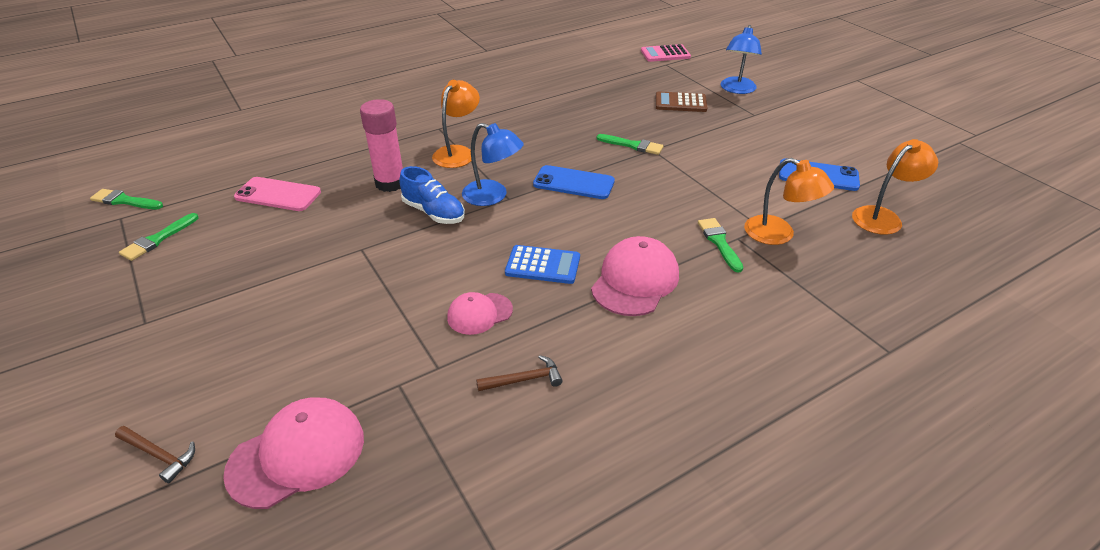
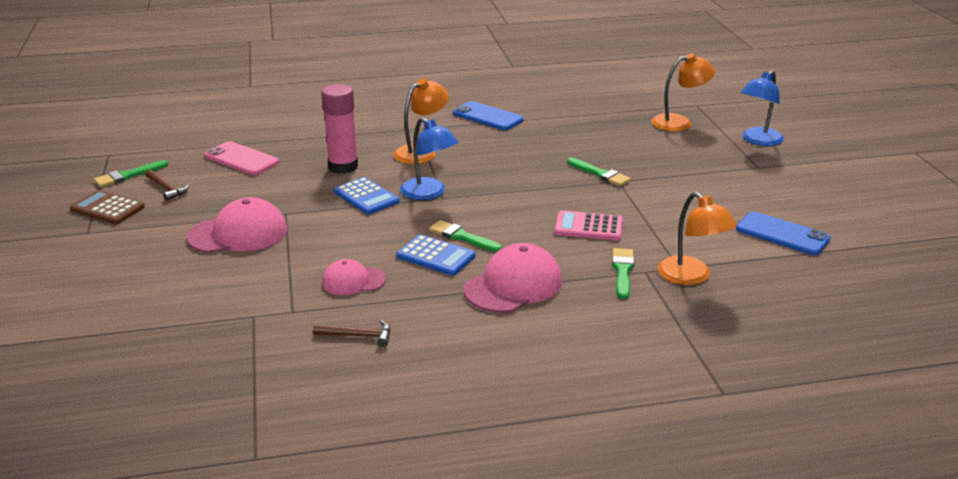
camera: 20 degrees right, 10 degrees down
(125, 201) = (118, 142): green brush -> green brush (462, 237)
(159, 455) = (51, 320): brown hammer -> brown hammer (166, 189)
(297, 454) = (148, 343): pink cap -> pink cap (238, 233)
(434, 212) = (366, 197): blue shoe -> blue calculator
(574, 183) = (514, 196): blue phone -> blue phone (488, 117)
(665, 54) = (704, 95): pink calculator -> pink calculator (588, 227)
(680, 103) = (683, 143): brown calculator -> brown calculator (107, 208)
(883, 217) = (823, 283): orange lamp -> orange lamp (679, 122)

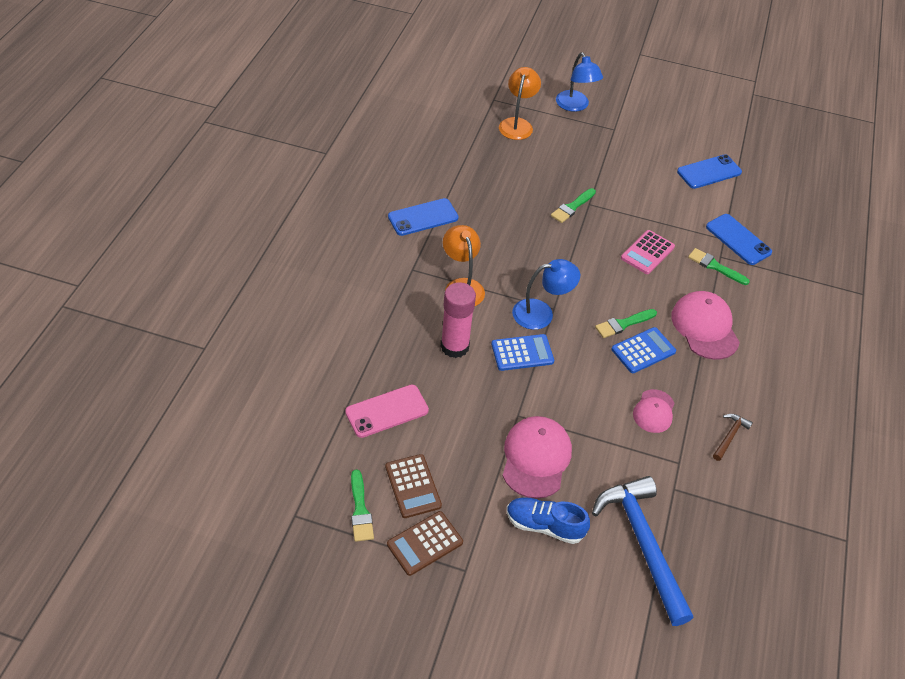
camera: 65 degrees left, 20 degrees up
(159, 256) = (544, 525): none -> blue shoe
(166, 189) = (413, 486): brown hammer -> brown calculator
(167, 313) = (643, 543): none -> blue hammer
(600, 174) = (572, 207): green brush -> green brush turned 150 degrees clockwise
(691, 277) = (738, 239): orange lamp -> blue phone

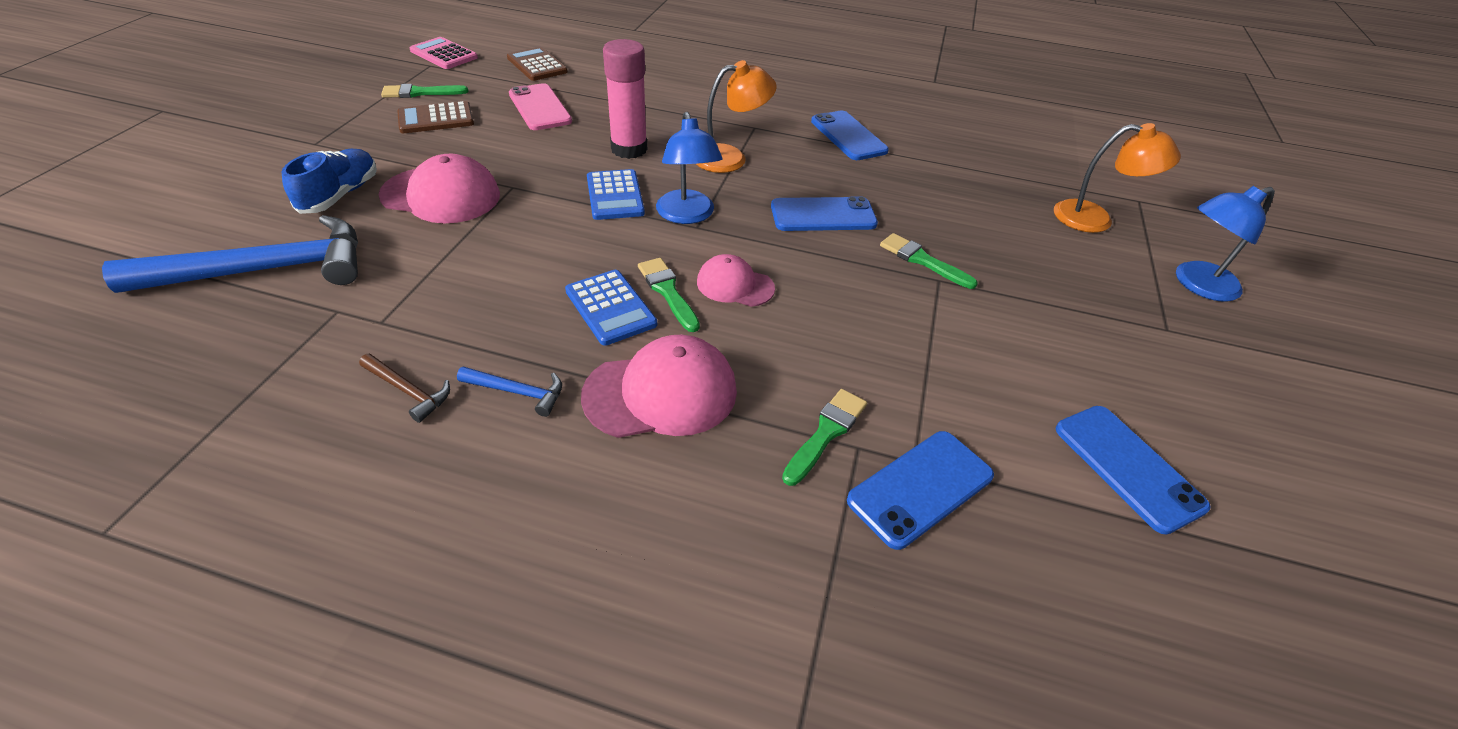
camera: 90 degrees right, 5 degrees down
(425, 543) = (361, 123): brown calculator -> brown calculator (537, 65)
(531, 244) = (823, 215): none -> blue phone
(647, 252) = (840, 338): pink calculator -> pink calculator (444, 54)
(654, 411) = (486, 306): pink cap -> pink cap (735, 285)
(719, 387) = (518, 392): none -> blue hammer

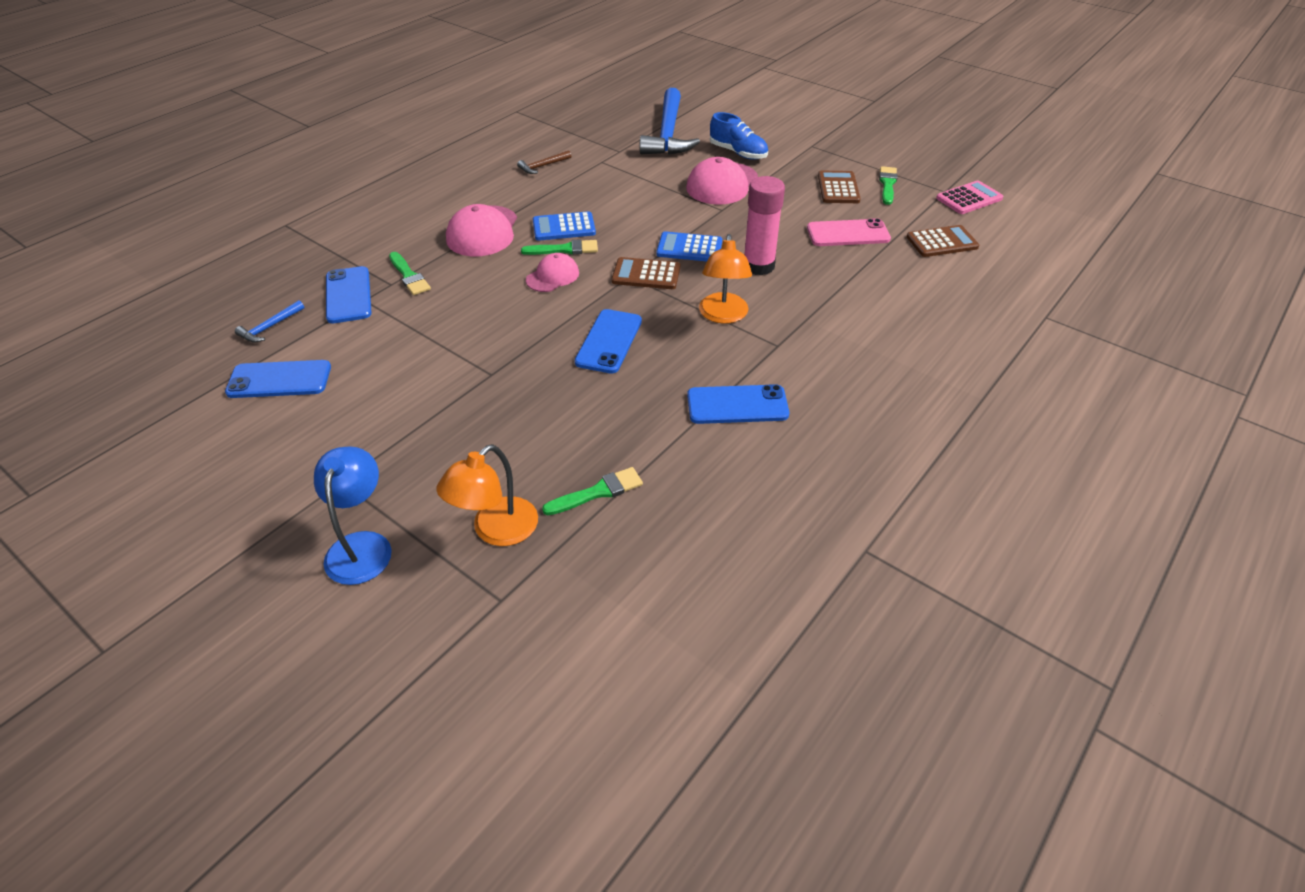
camera: 115 degrees right, 0 degrees up
(518, 392) = (518, 192): blue hammer -> blue hammer (269, 327)
(687, 215) = (646, 274): blue lamp -> brown calculator
(922, 260) = (518, 374): green brush -> green brush (598, 492)

